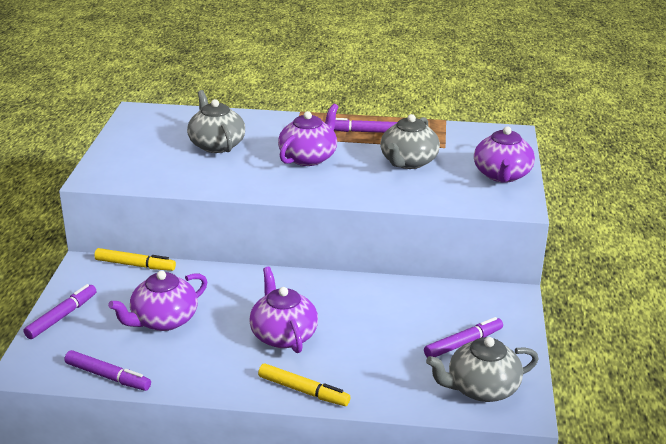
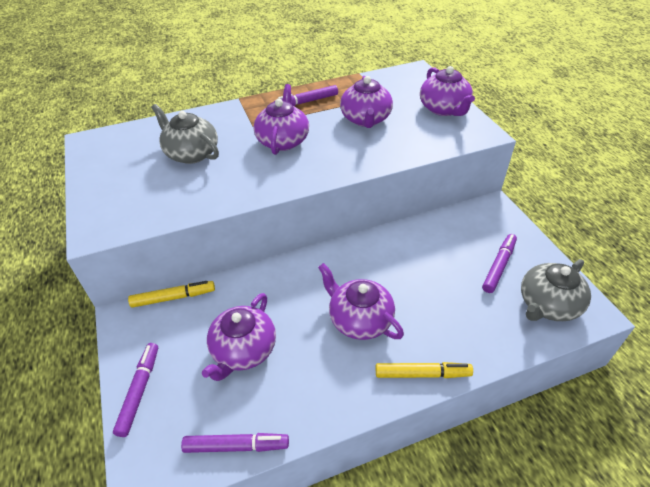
camera: 25 degrees left, 15 degrees up
(408, 162) = (365, 119): grey teapot -> purple teapot

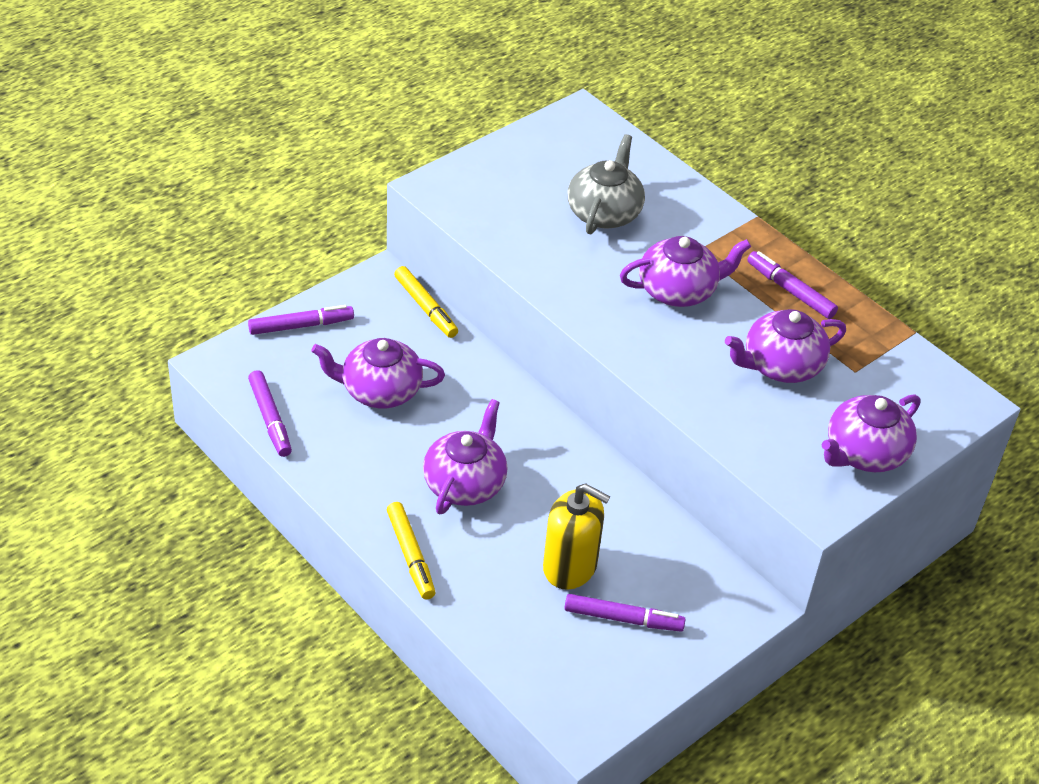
camera: 65 degrees right, 0 degrees up
(450, 281) = (570, 566): none -> yellow soap dispenser
(547, 305) = (573, 678): grey teapot -> none

